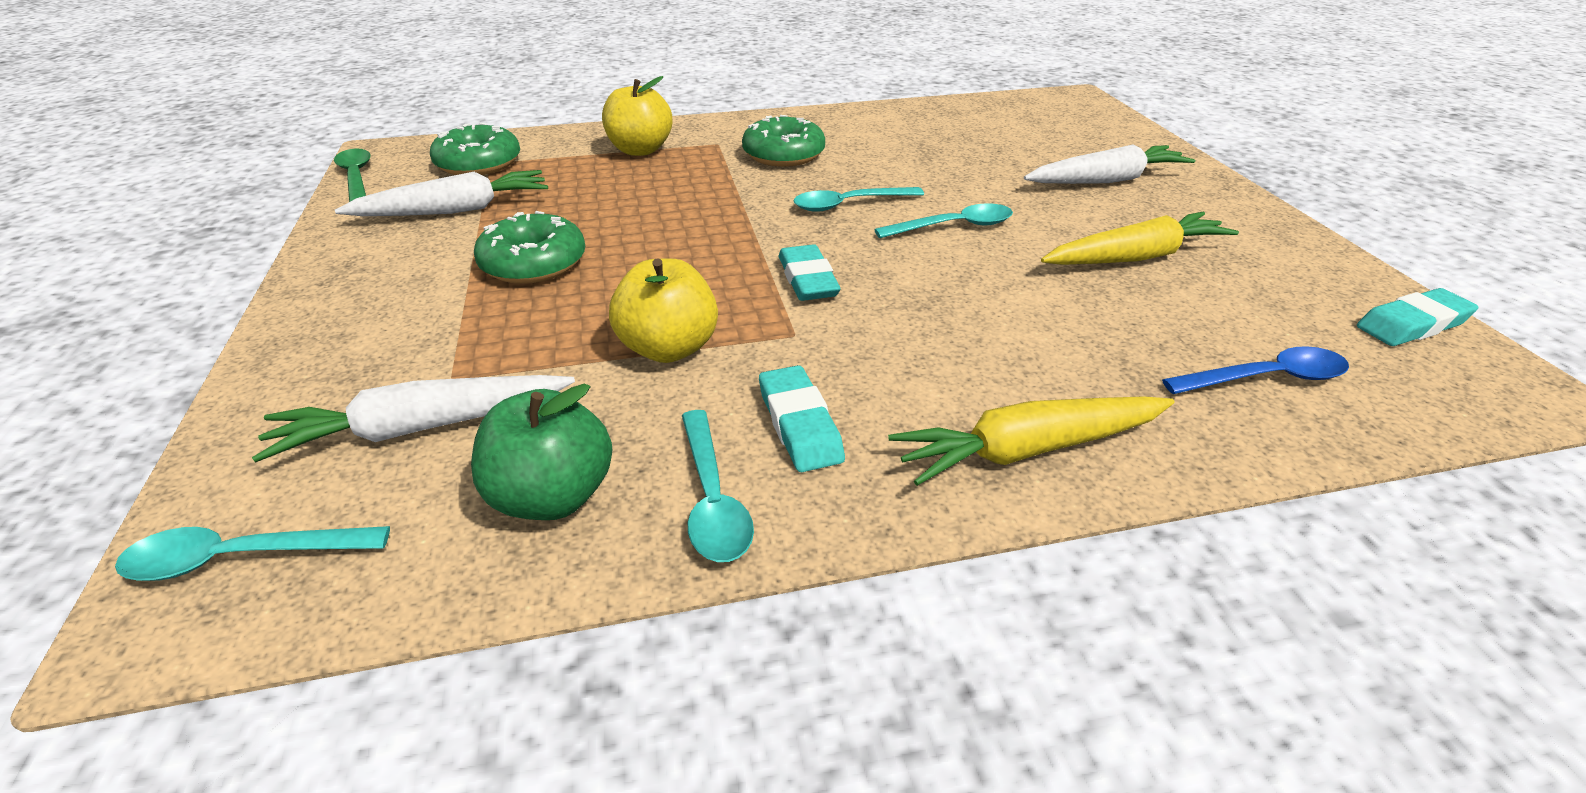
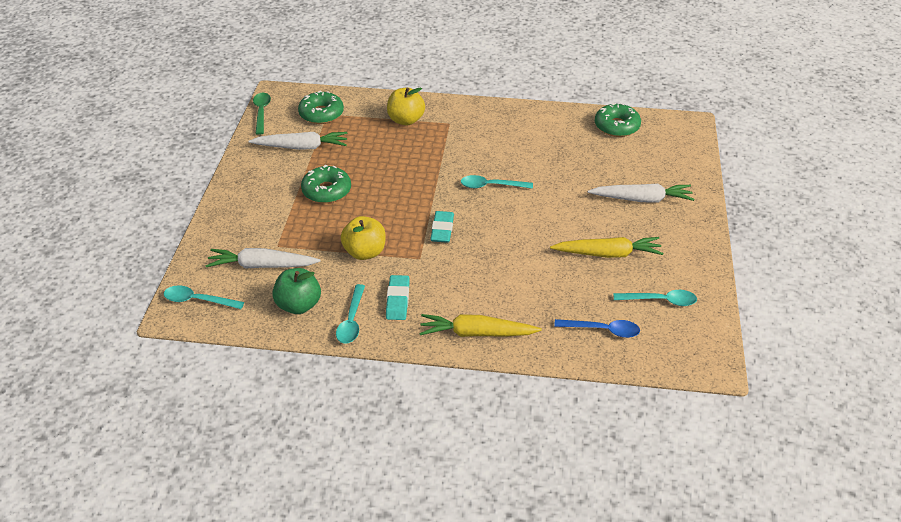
camera: 20 degrees right, 5 degrees up
(783, 155) = (479, 140): green donut -> green donut (616, 126)
(954, 227) = (533, 213): turquoise spoon -> turquoise spoon (660, 301)
(1412, 324) = (702, 323): turquoise eraser -> none

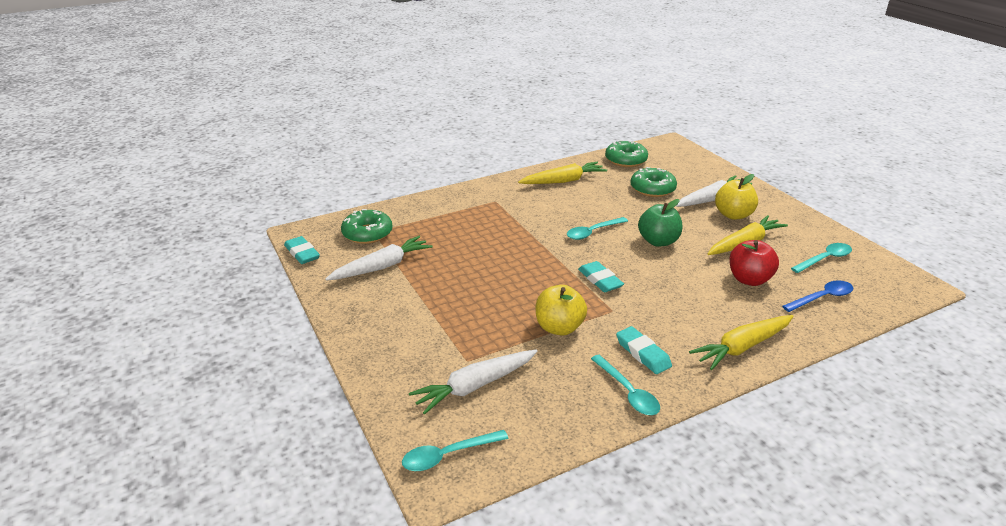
camera: 35 degrees left, 10 degrees down
(261, 112) = (302, 253): green spoon -> turquoise eraser
(298, 305) = (560, 404): green apple -> green apple (658, 241)
(326, 191) = (454, 292): green donut -> green donut (652, 189)
(406, 120) = (454, 211): yellow apple -> yellow apple (733, 215)
(530, 126) = (563, 181): none -> yellow carrot
(563, 286) = (749, 279): none -> red apple

